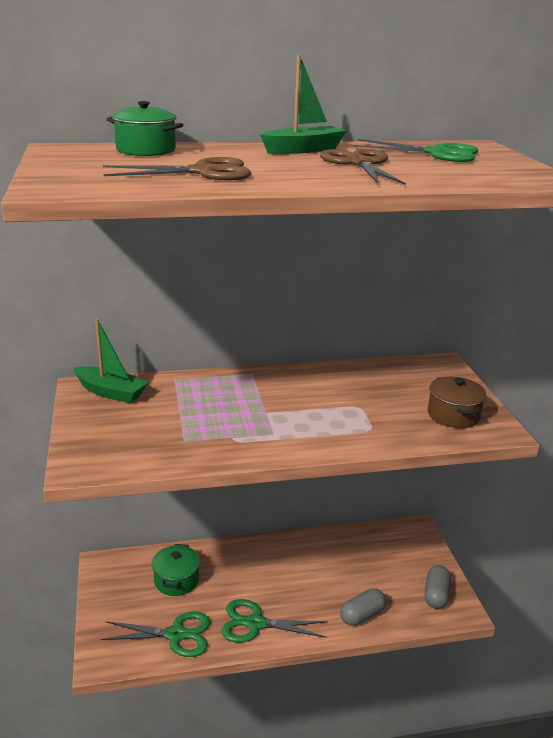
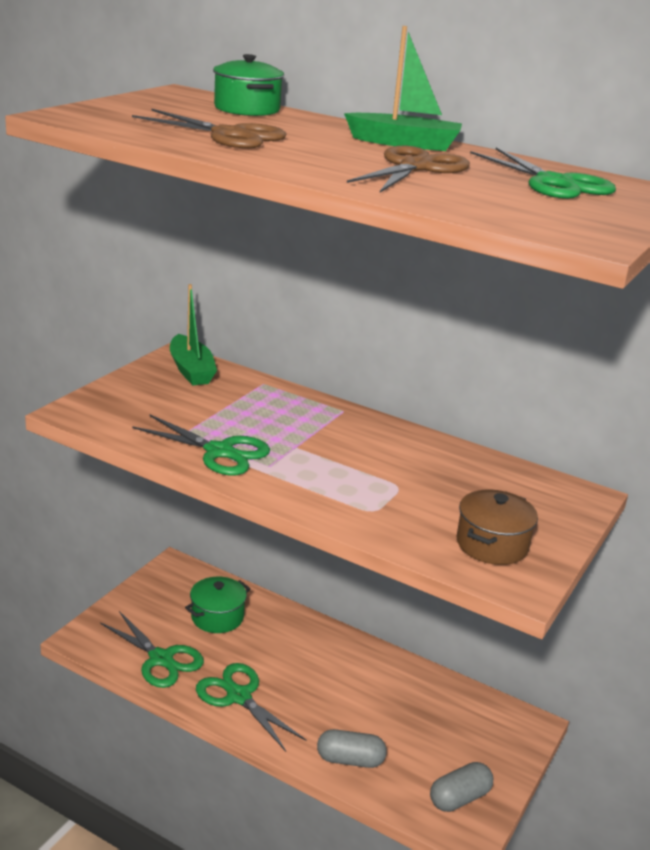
camera: 40 degrees right, 0 degrees up
(228, 441) = (220, 452): none -> green scissors

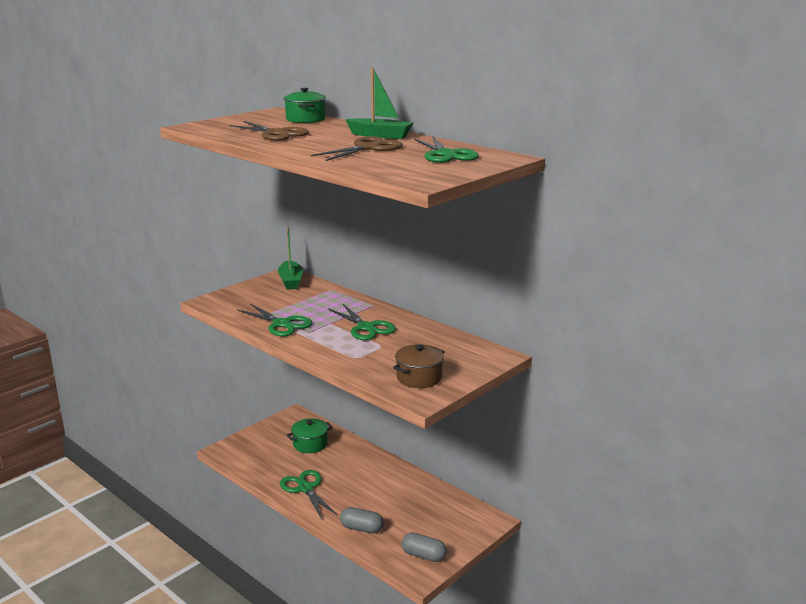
camera: 15 degrees right, 5 degrees down
(161, 659) = (266, 465): green scissors -> green scissors (366, 328)
(459, 798) = (423, 555): grey capsule -> grey capsule turned 45 degrees clockwise

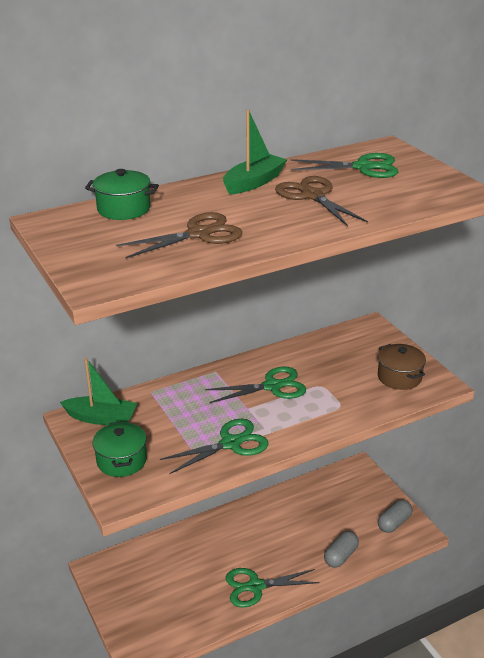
camera: 70 degrees left, 10 degrees up
(310, 444) = (170, 566): green pot -> green pot (121, 461)

